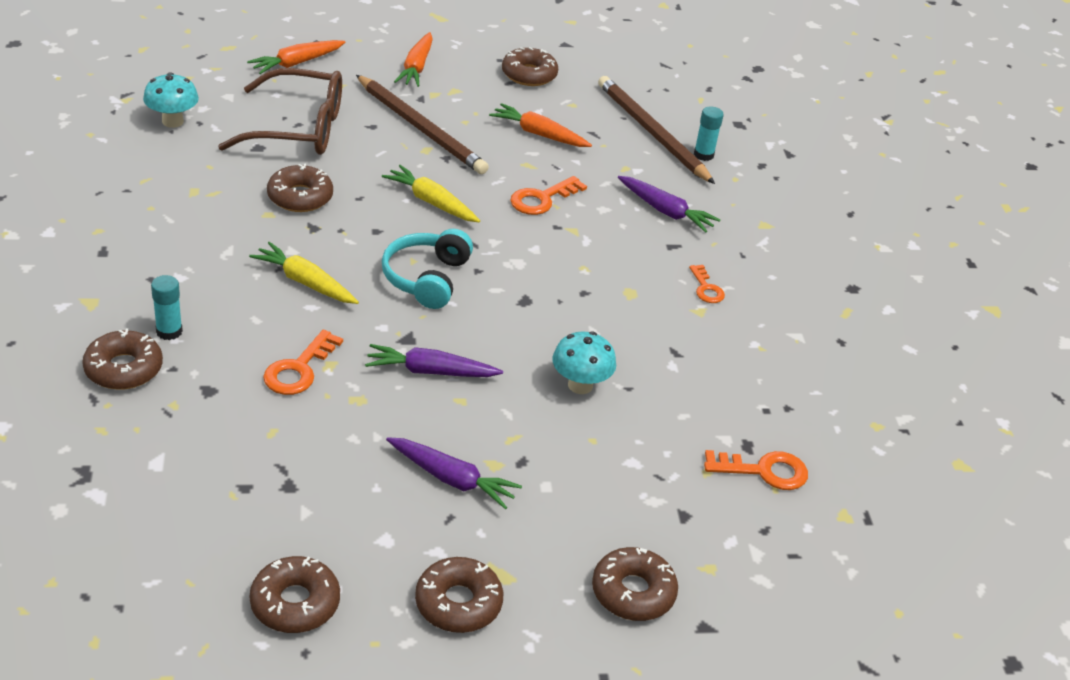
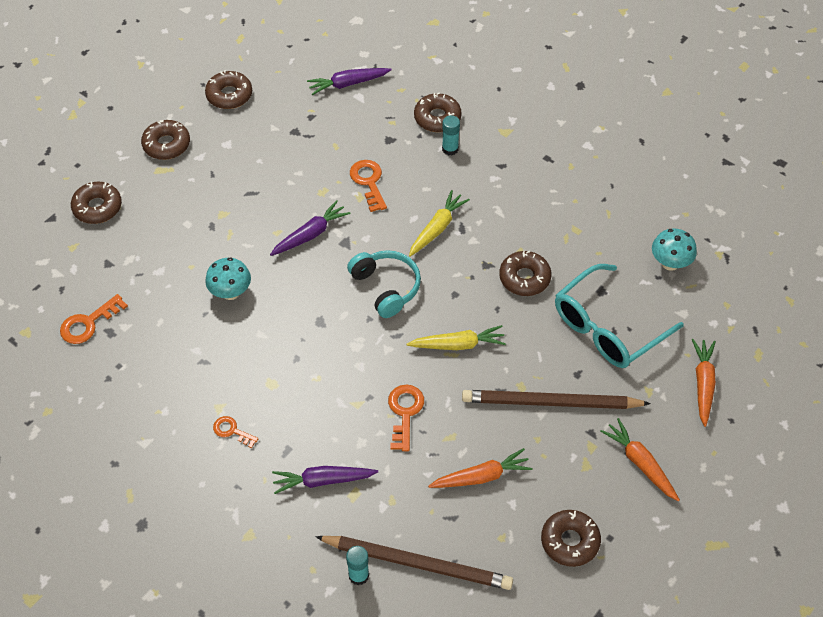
camera: 140 degrees right, 15 degrees up
(299, 129) = (607, 328): brown glasses -> turquoise glasses
(305, 282) = (437, 228): yellow carrot -> yellow carrot turned 45 degrees counterclockwise
(451, 479) = (232, 191): purple carrot -> purple carrot (348, 84)

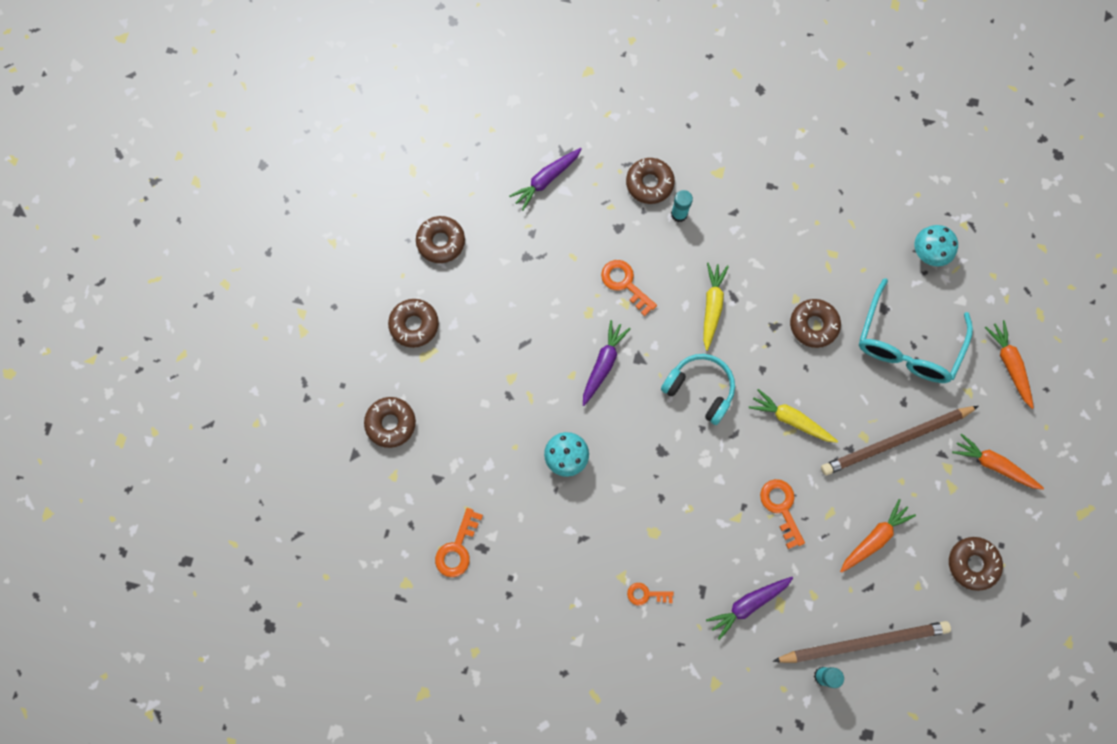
camera: 25 degrees left, 20 degrees up
(458, 344) = (791, 419): yellow carrot -> yellow carrot turned 120 degrees counterclockwise

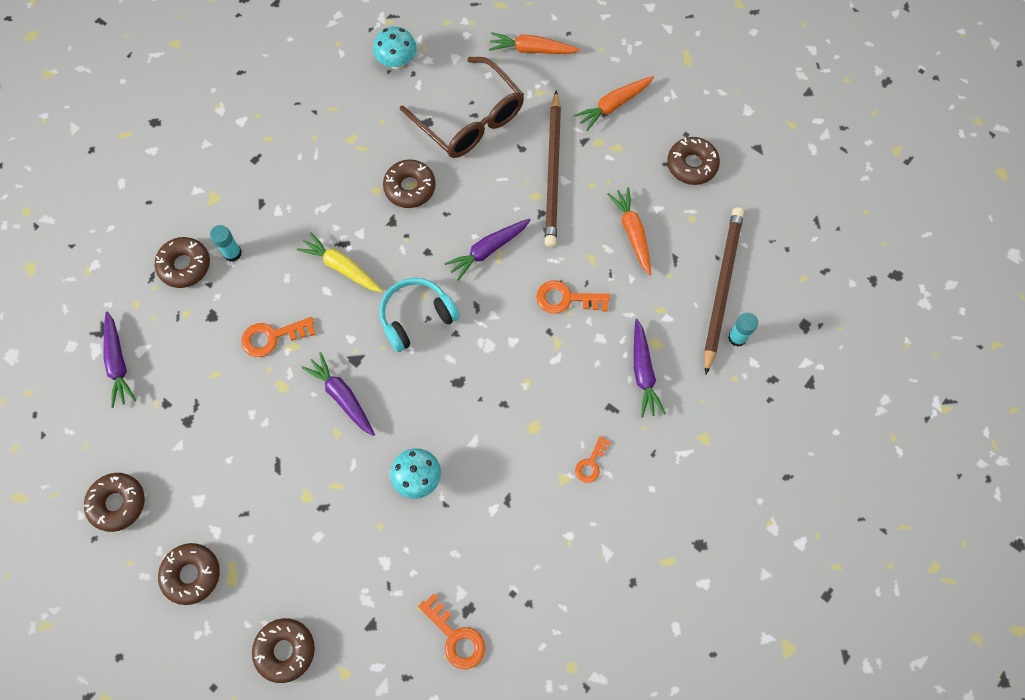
camera: 65 degrees left, 5 degrees down
(791, 419) = (488, 250): yellow carrot -> purple carrot
(906, 344) = (470, 120): turquoise glasses -> brown glasses

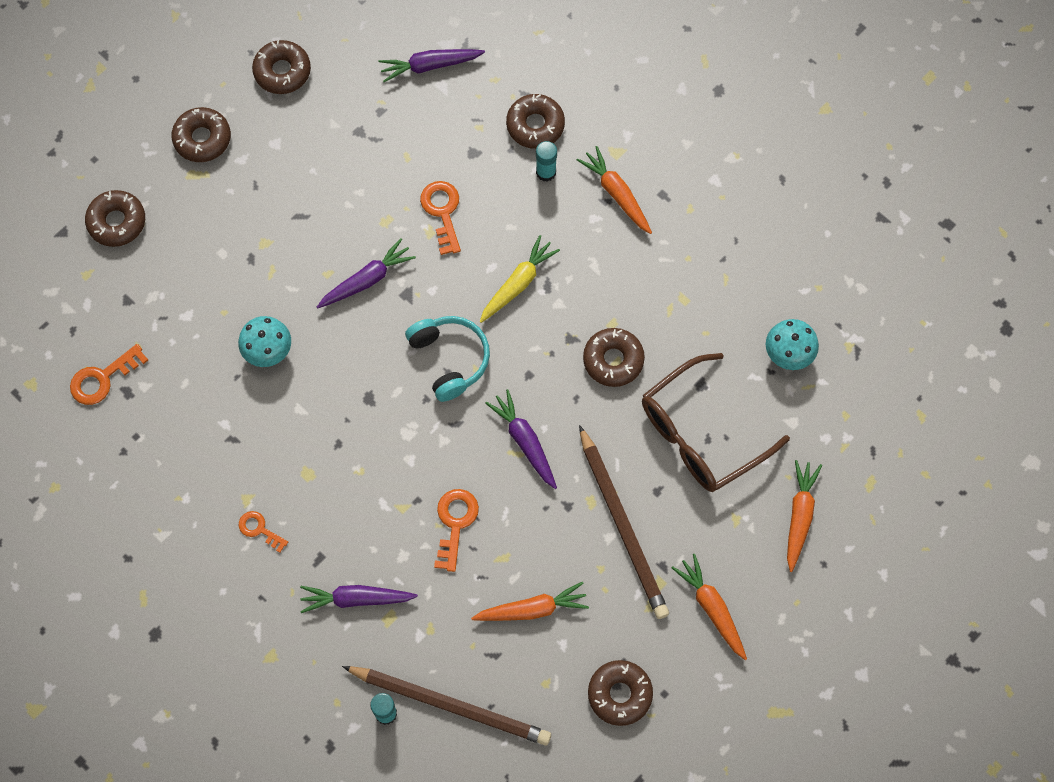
camera: 95 degrees right, 0 degrees up
(254, 195) = (616, 194): none -> orange carrot
(553, 171) = (622, 525): brown pencil -> brown pencil turned 120 degrees counterclockwise

